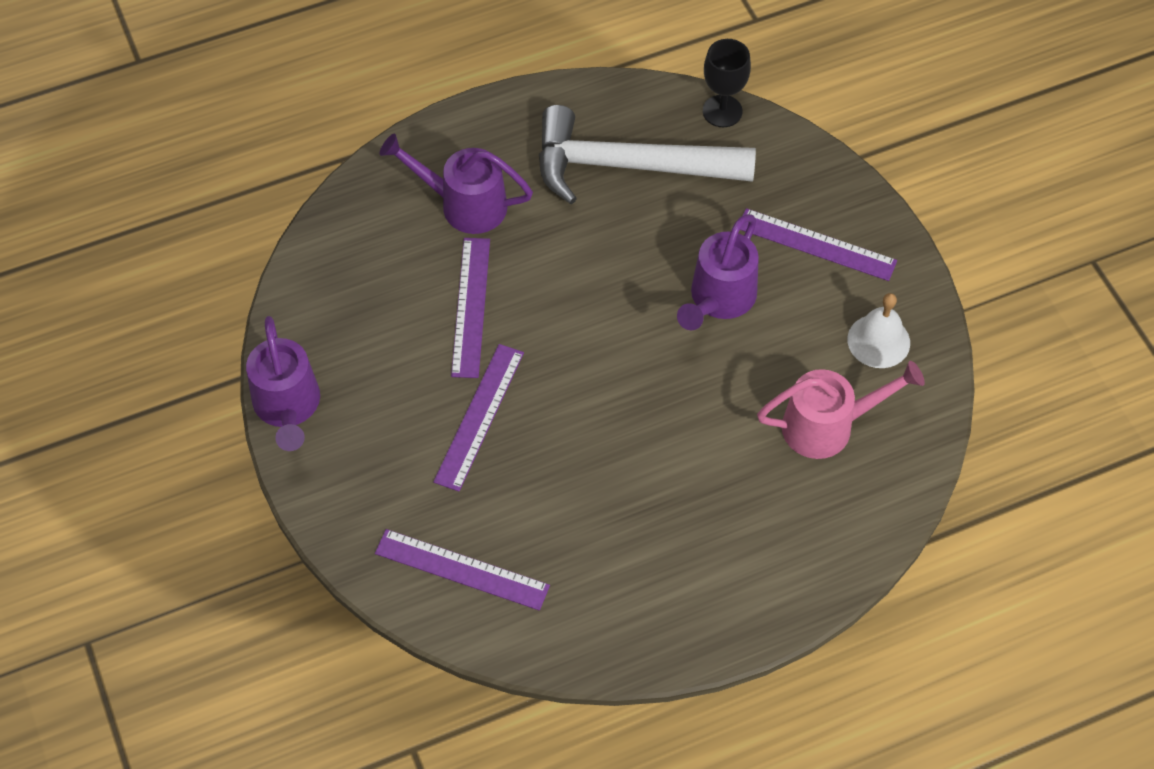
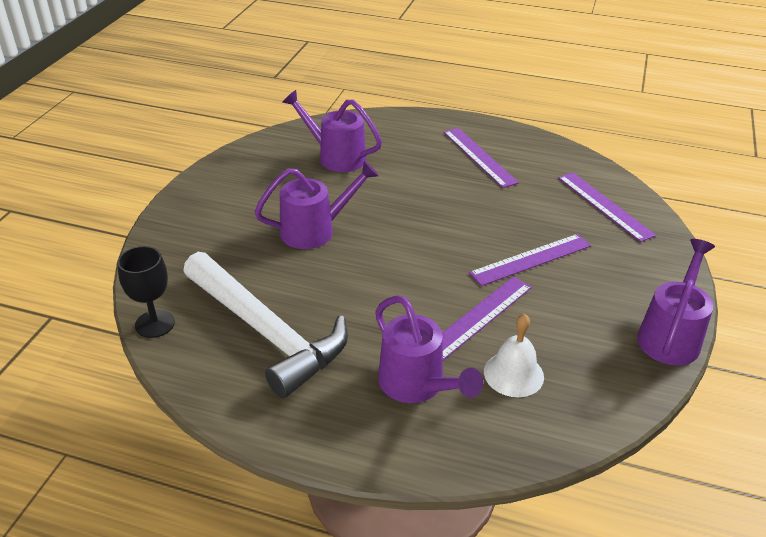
camera: 140 degrees left, 20 degrees down
(816, 244) = (221, 222): purple ruler -> purple ruler (479, 157)
(828, 426) = (336, 157): pink watering can -> purple watering can
(878, 341) = (259, 169): white bell -> white bell (513, 374)

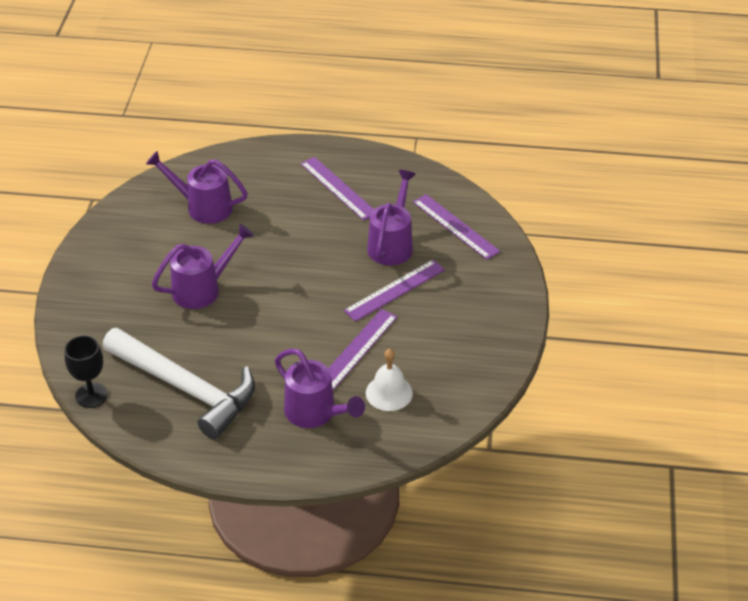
camera: 10 degrees left, 5 degrees up
(671, 335) = (510, 342): purple watering can -> purple watering can (392, 244)

